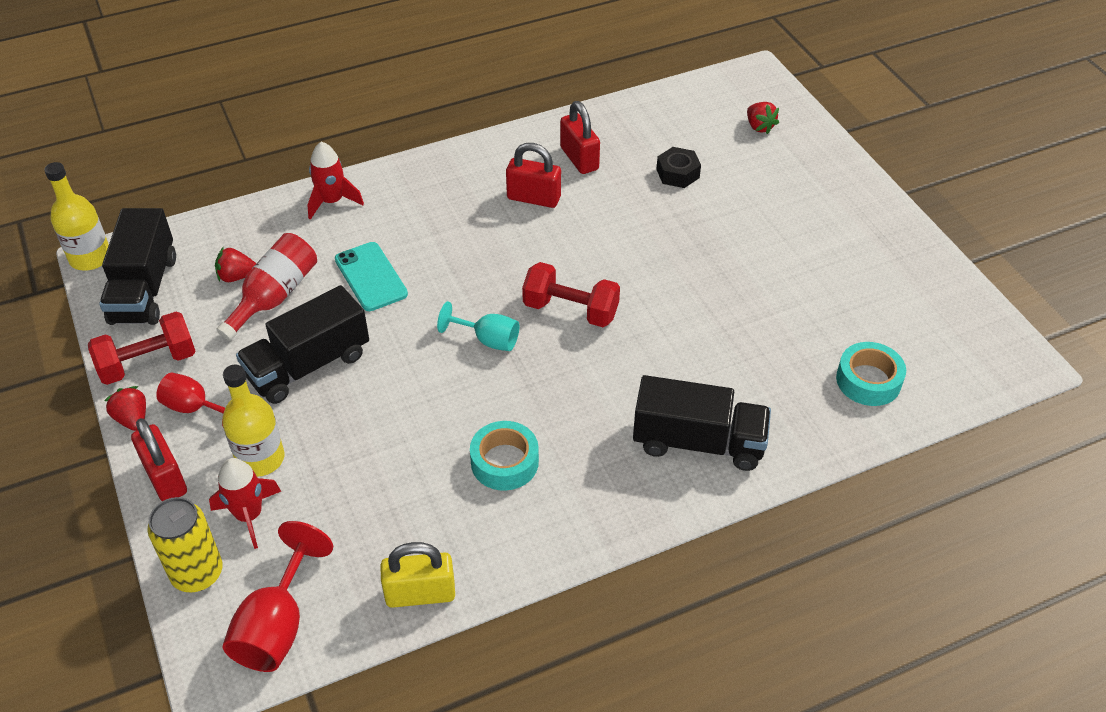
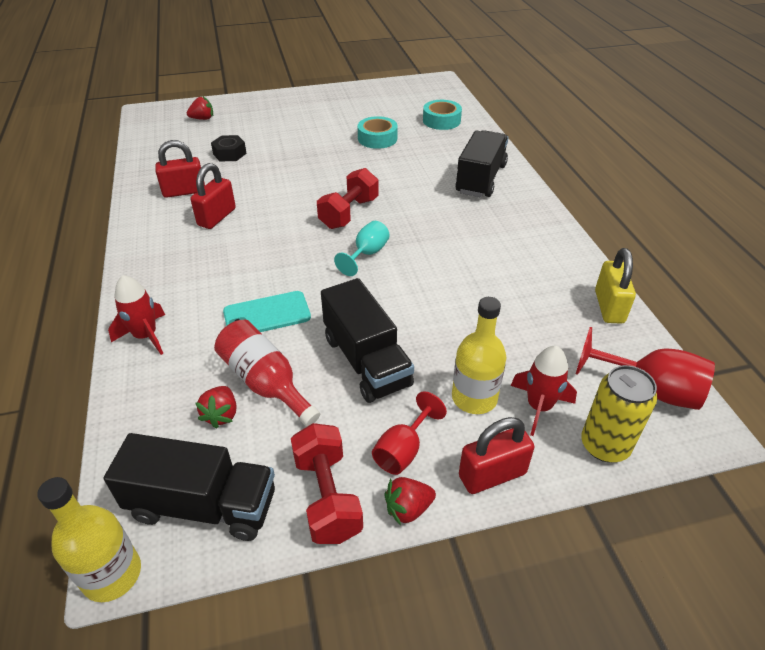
camera: 80 degrees left, 5 degrees down
(504, 462) = (490, 257): turquoise tape -> turquoise tape (377, 138)

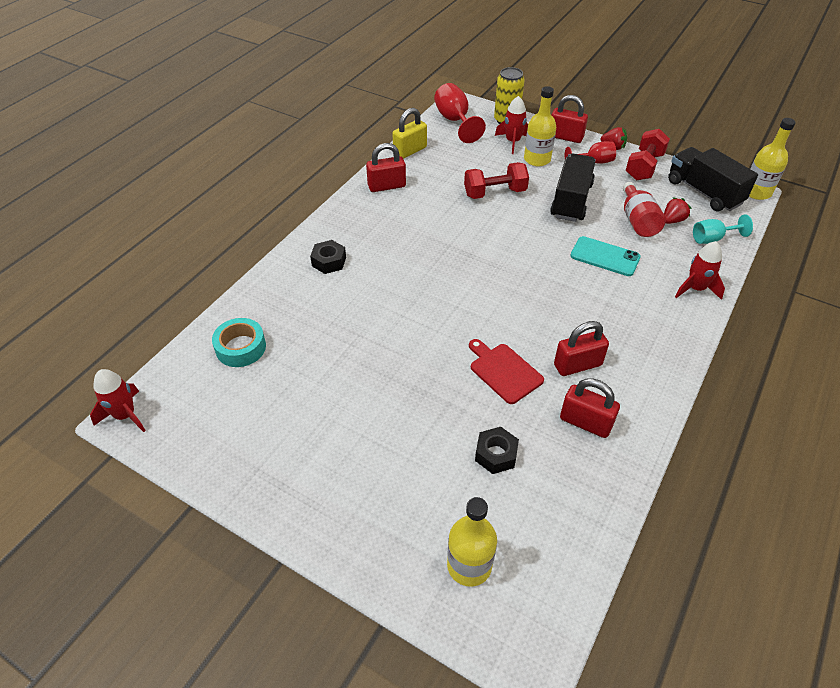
camera: 135 degrees left, 5 degrees up
(202, 119) = (469, 565): red strawberry -> yellow bottle
(267, 188) = (504, 371): none -> red cutting board
(349, 213) = (467, 297): red dumbbell -> red dumbbell (495, 193)
(367, 254) = (496, 256): turquoise goblet -> turquoise goblet (712, 239)
(377, 138) = (332, 367): turquoise tape -> none
(441, 81) = (125, 415): none -> red rocket
(481, 179) = (329, 261): black truck -> black nut
(554, 255) = (386, 186): none -> red padlock

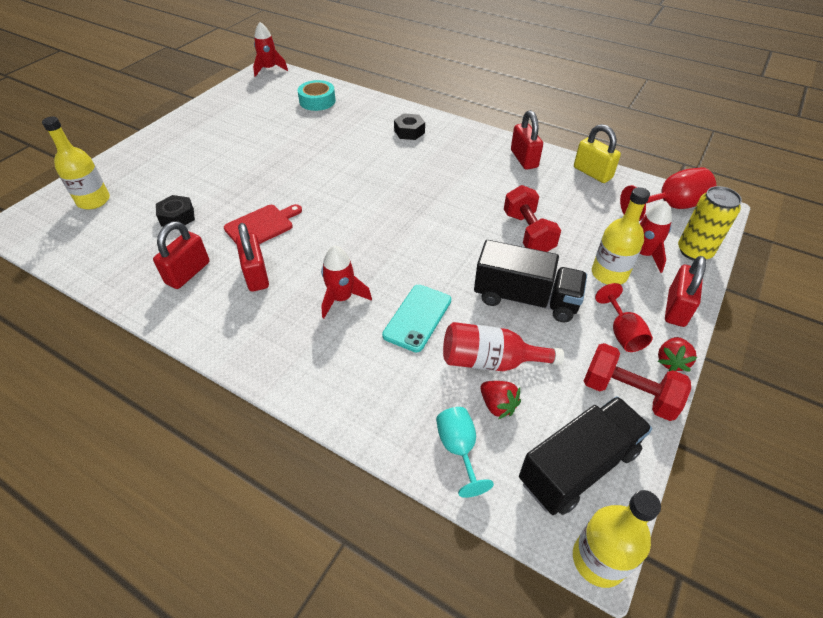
camera: 90 degrees right, 0 degrees up
(695, 289) = (354, 402): red rocket -> red rocket (341, 298)

